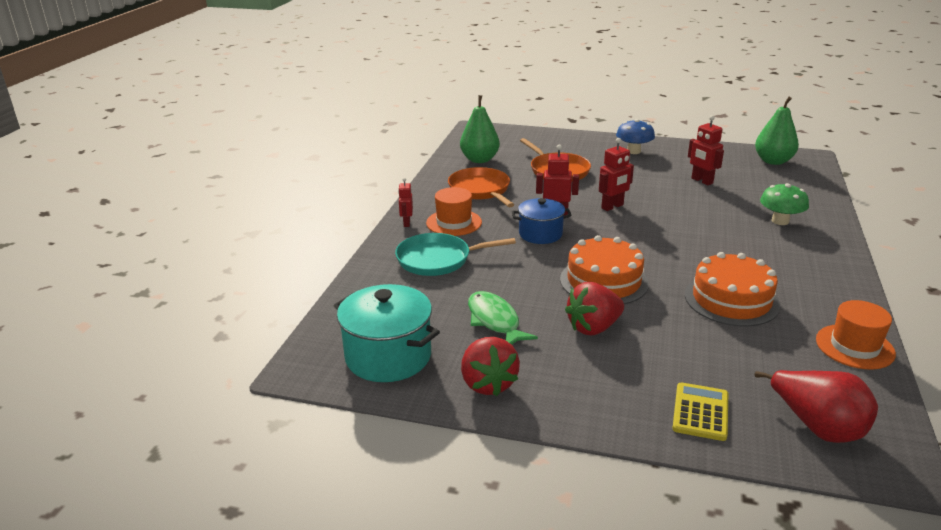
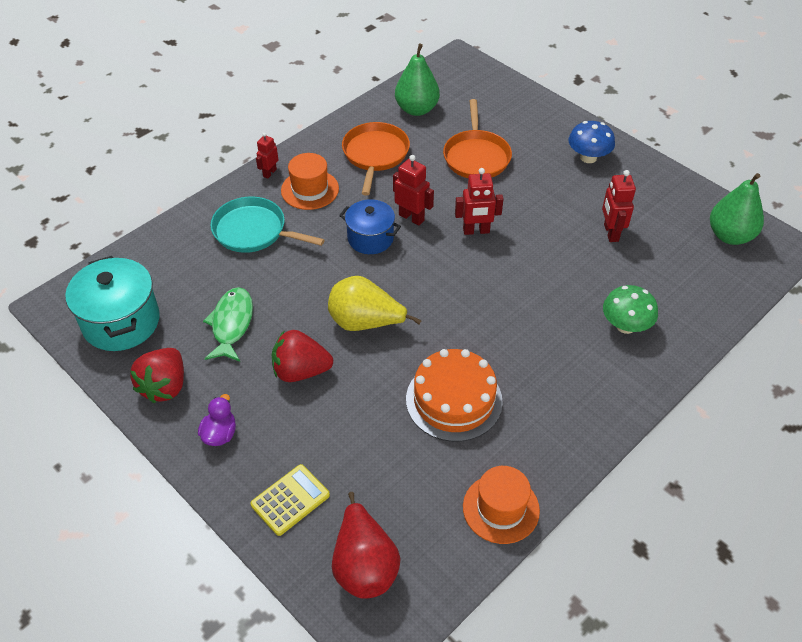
camera: 30 degrees right, 20 degrees up
(581, 395) = (220, 434): none -> purple duck
(604, 281) = (365, 323): orange cake -> yellow pear

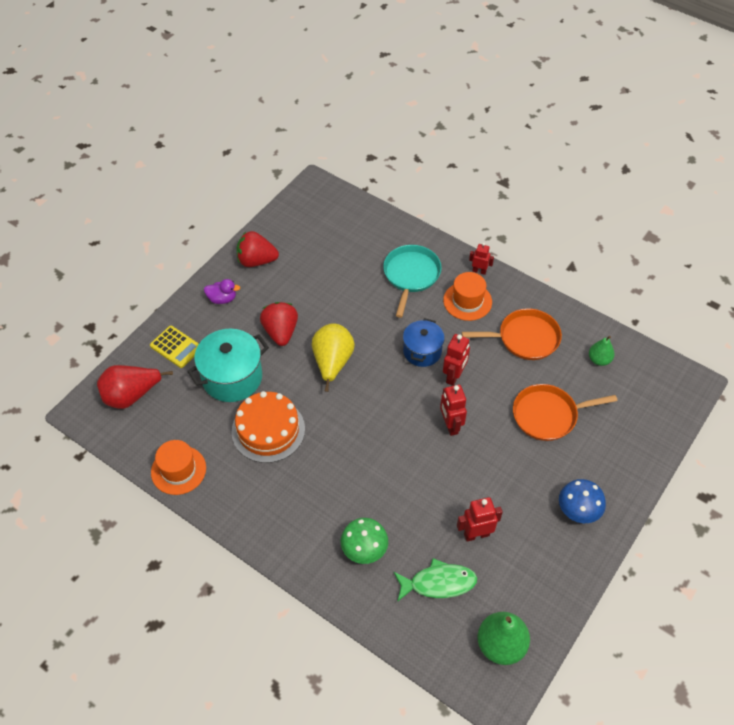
camera: 80 degrees right, 5 degrees up
(121, 322) = (307, 224): turquoise pot -> turquoise pot (232, 377)
(231, 324) = (316, 283): green fish -> green fish (438, 583)
(417, 109) = (599, 360): green pear -> green pear, size x0.59

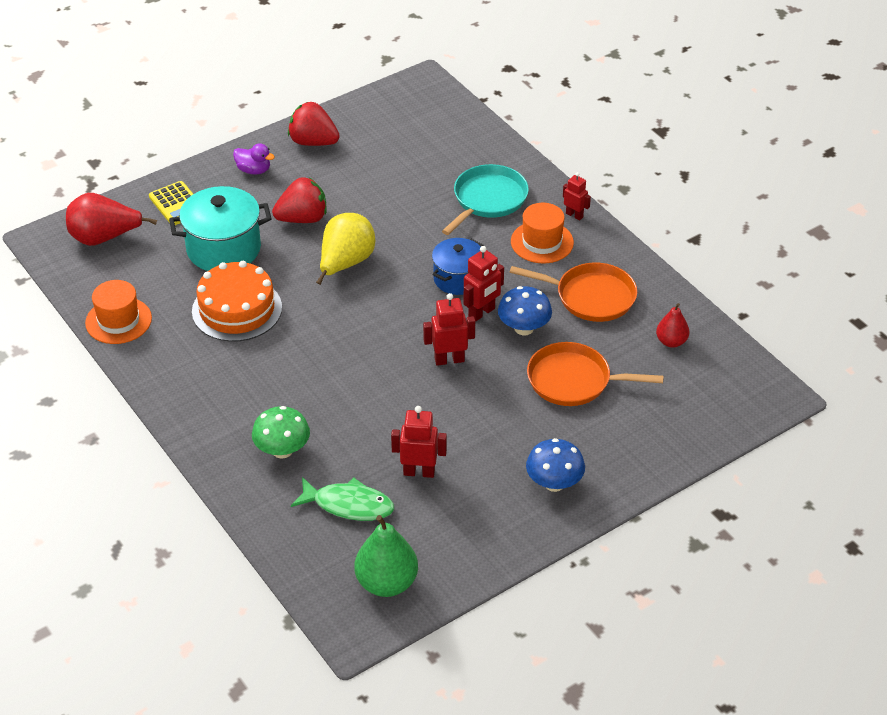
camera: 20 degrees right, 10 degrees down
(280, 332) = (302, 219): red strawberry -> red strawberry turned 60 degrees clockwise
(450, 425) = (449, 360): red robot -> red robot turned 75 degrees clockwise
(490, 380) = (524, 328): none -> blue mushroom
(599, 360) = (671, 342): green pear -> red pear

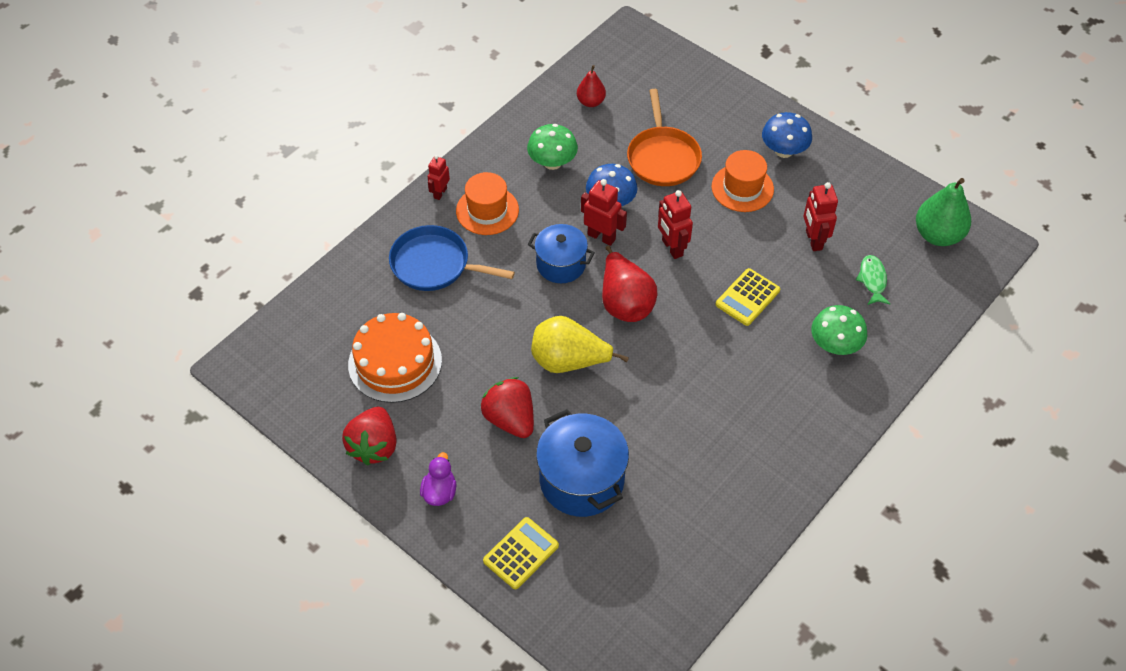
camera: 105 degrees left, 10 degrees up
(104, 238) = (602, 611): red pear -> red pear (625, 302)
(118, 320) = (726, 545): orange hat -> orange hat (742, 188)
(224, 249) = (581, 480): turquoise pot -> blue pot
(237, 309) = (669, 438): orange cake -> orange cake (395, 362)
(349, 505) = (872, 280): green fish -> green fish, size x0.66
(366, 400) = (747, 297): none -> yellow calculator
(488, 199) = (434, 264): turquoise pan -> blue pan
(591, 297) = (552, 162): orange pan -> green mushroom

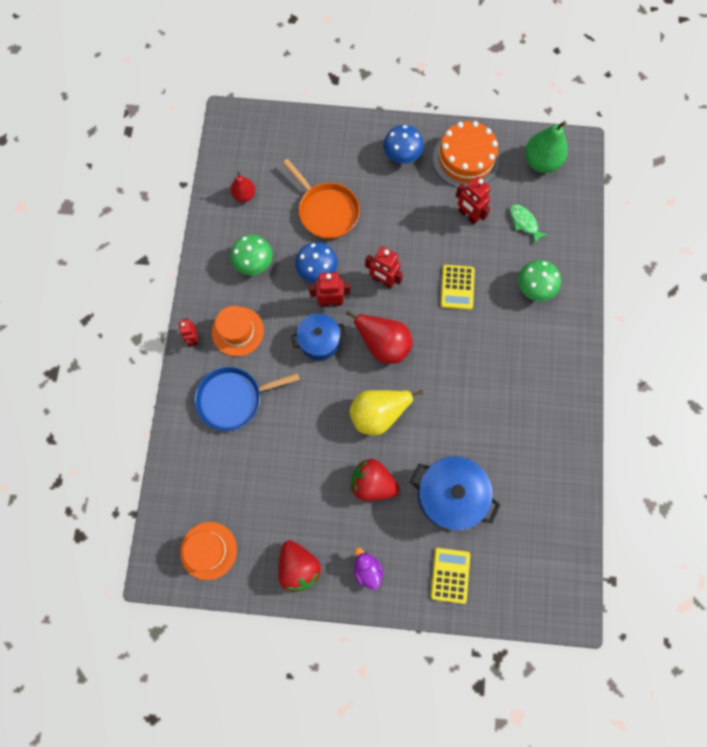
camera: 35 degrees left, 20 degrees up
(395, 362) = (264, 494): orange cake -> orange cake (465, 158)
(742, 188) = (395, 203): orange hat -> orange hat (208, 550)

